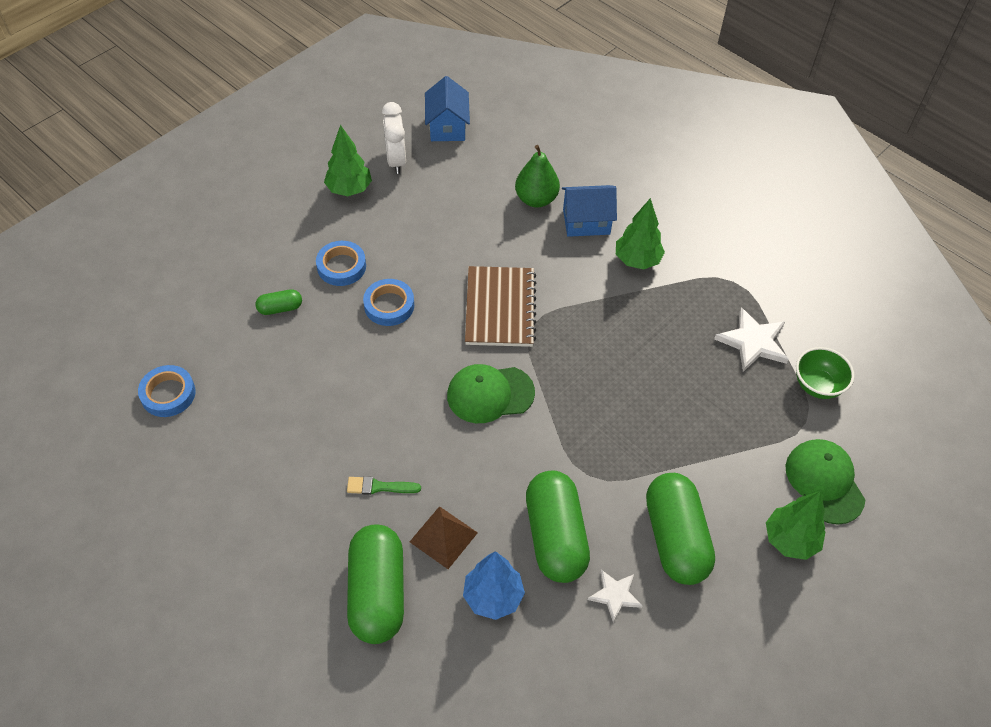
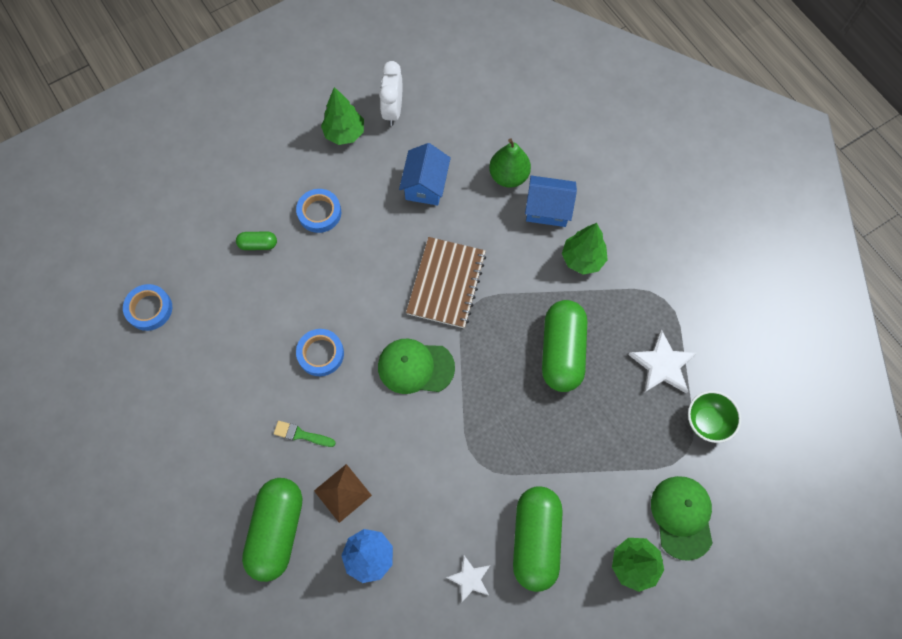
camera: 15 degrees right, 15 degrees up
(389, 305) = (351, 261): blue tape -> blue tape (321, 354)
(447, 127) = (448, 82): blue house -> blue house (425, 185)
(555, 536) = (435, 514): green capsule -> green capsule (562, 351)

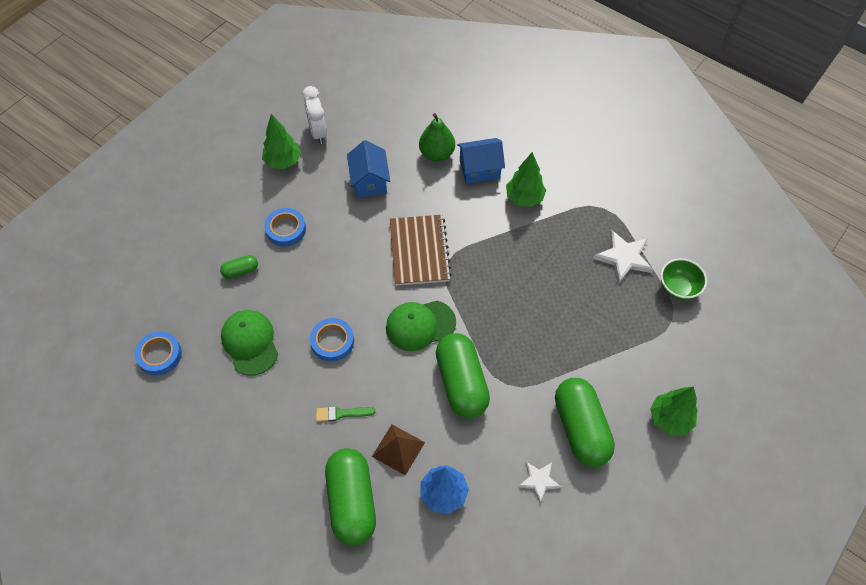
camera: 20 degrees left, 10 degrees down
(562, 351) = (538, 273): green capsule -> green capsule (461, 383)
(682, 517) = (691, 368): green cap -> green cap (250, 343)

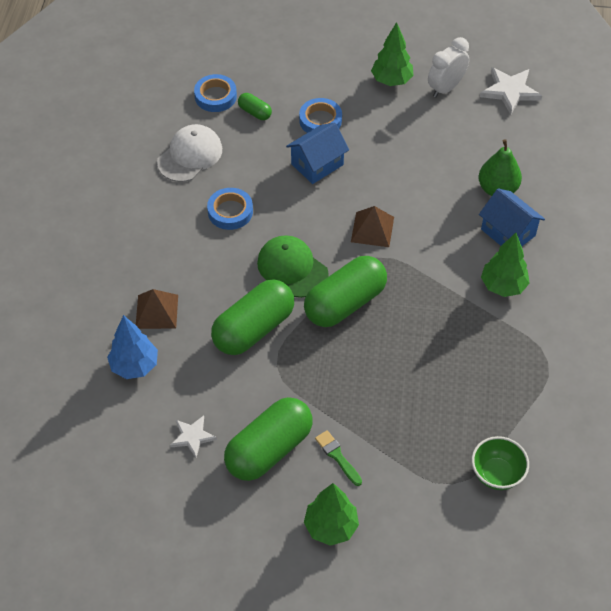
camera: 60 degrees right, 5 degrees down
(159, 355) = (139, 104): blue tape -> blue tape (215, 96)
(250, 343) = (190, 155): green cap -> white cap
(341, 413) = (165, 253): green brush -> green brush (337, 456)
(352, 501) = (88, 301): green capsule -> green capsule (345, 303)
(369, 181) = (422, 153): blue house -> blue house (317, 164)
(419, 251) = (372, 229): brown notebook -> brown pyramid
(623, 257) = (498, 406): white star -> white star (510, 91)

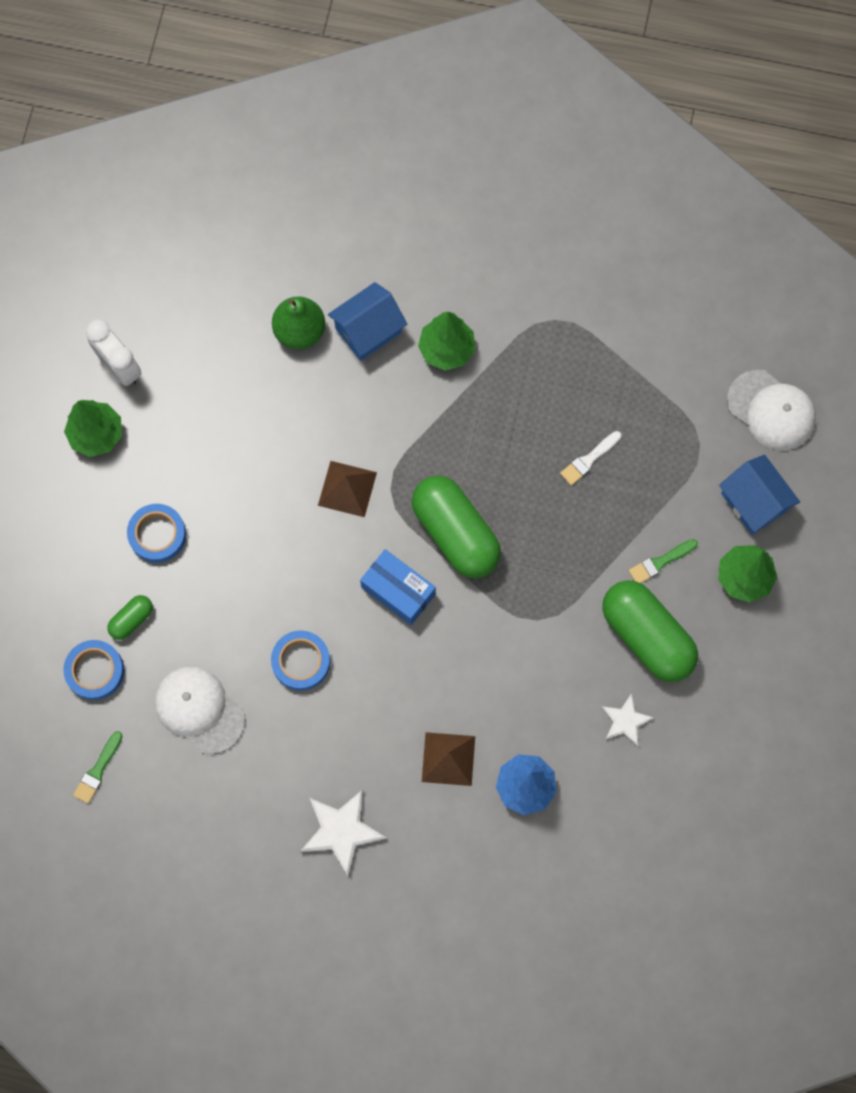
camera: 85 degrees left, 20 degrees up
(144, 104) = (98, 770): none -> green brush
(254, 329) = (483, 643): green capsule -> none
(292, 268) = (398, 591): green cap -> blue box
(317, 164) = (234, 546): blue house -> blue house (754, 502)
(424, 395) = (589, 459): none -> white brush
(496, 474) = (691, 398): green bowl -> none
(497, 544) = (771, 410): none -> white cap
(510, 91) = (136, 287): white star -> white star (341, 831)

